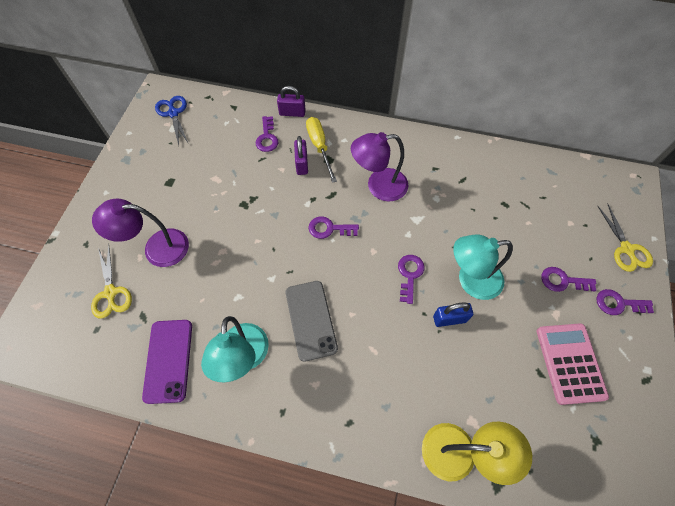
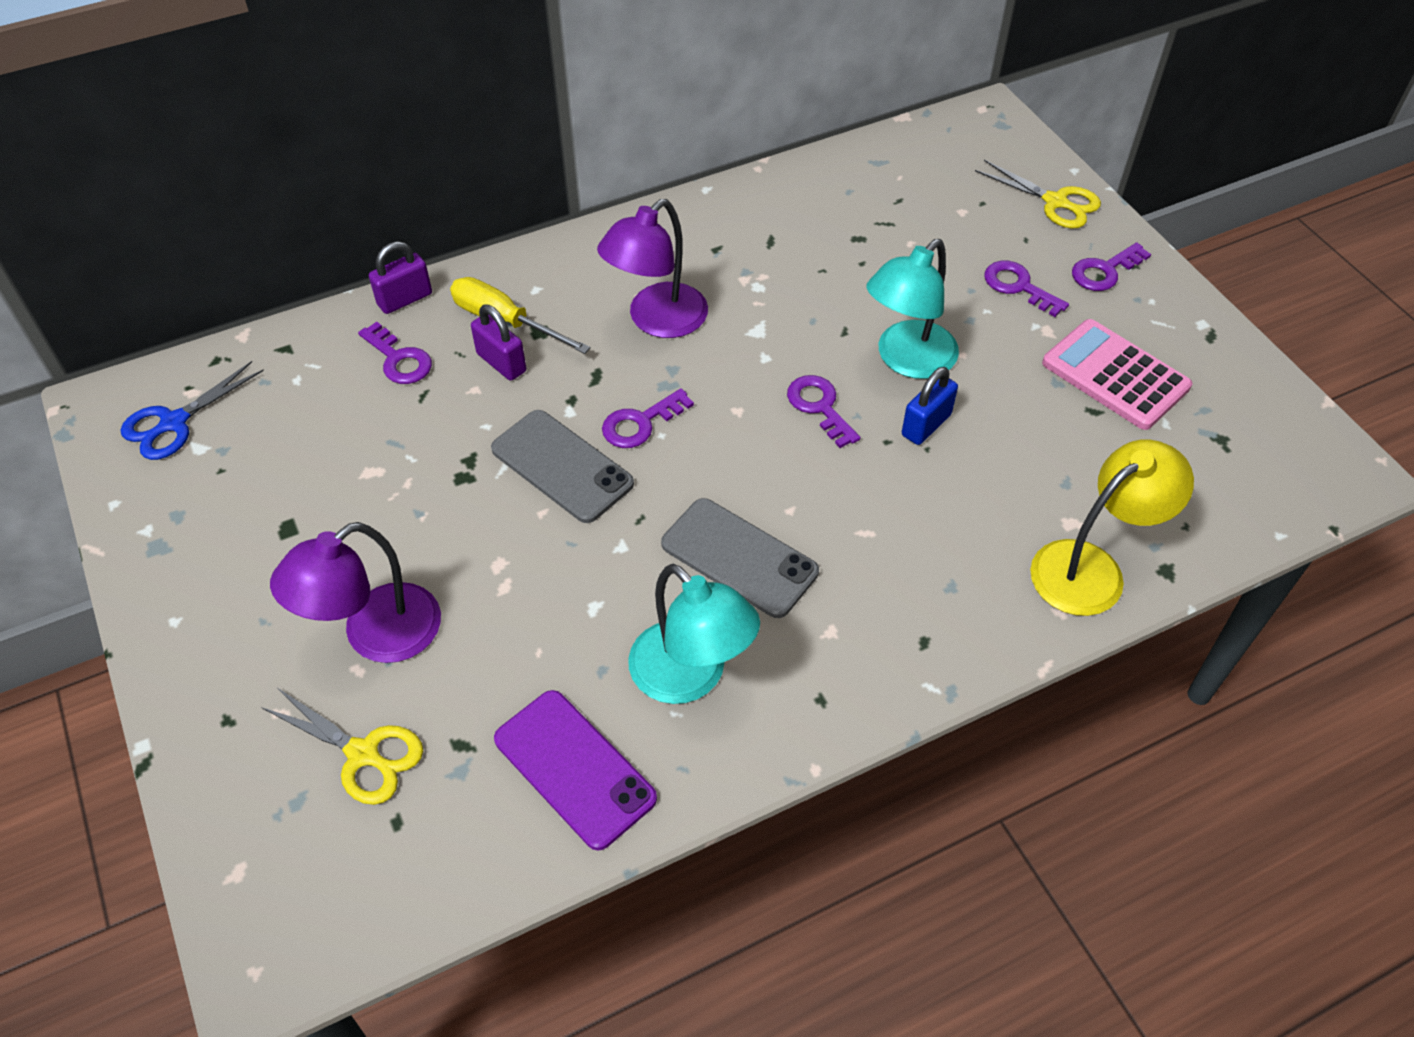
camera: 40 degrees left, 10 degrees down
(173, 113) = (174, 422): blue scissors -> blue scissors turned 75 degrees counterclockwise
(282, 226) = (562, 466): none -> grey phone
(563, 281) = (1018, 286): purple key -> purple key turned 75 degrees clockwise

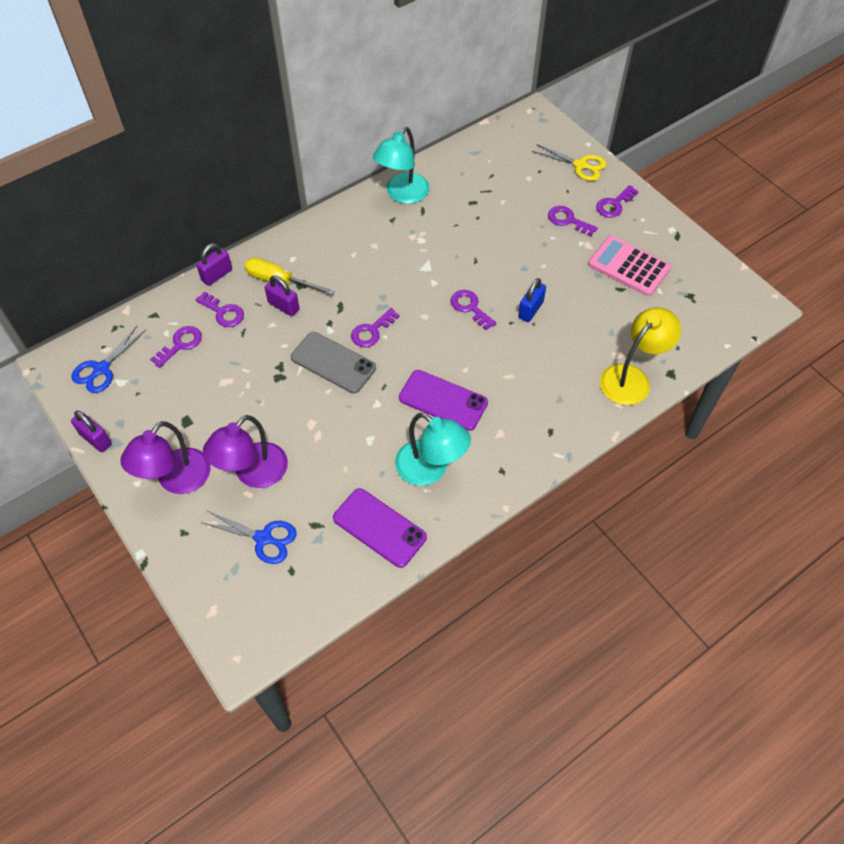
camera: 10 degrees left, 5 degrees up
(129, 536) = (95, 439): none -> purple padlock
(314, 401) = (180, 344): none -> purple key
(363, 754) = (263, 538): yellow scissors -> blue scissors
(657, 321) = (367, 268): purple lamp -> purple lamp (176, 480)
(739, 558) = (443, 400): grey phone -> purple phone
(907, 360) = (513, 273): turquoise lamp -> turquoise lamp (402, 194)

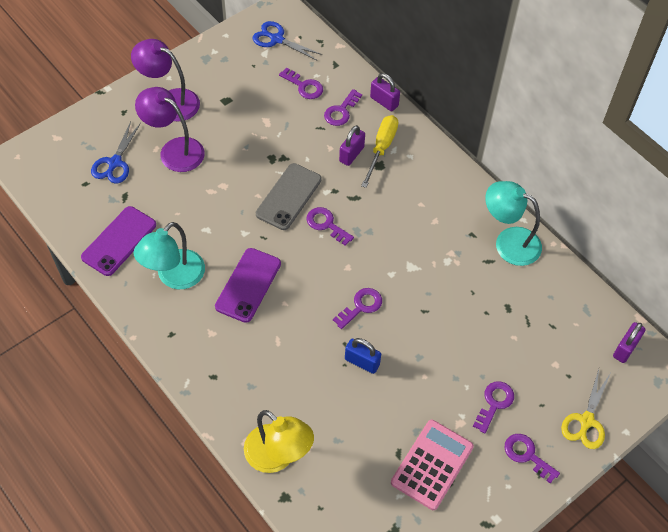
camera: 85 degrees right, 0 degrees up
(95, 439) = (209, 46): purple padlock -> purple padlock (625, 348)

